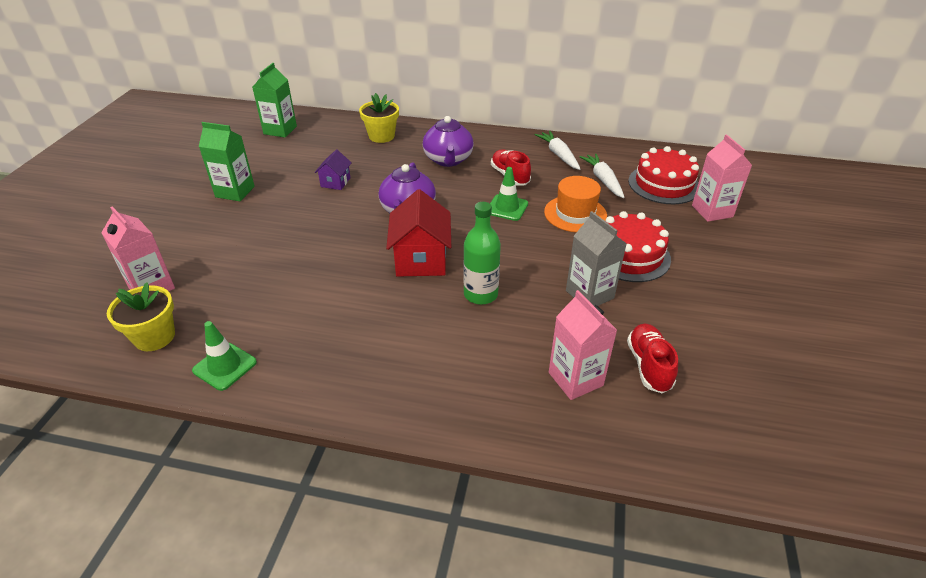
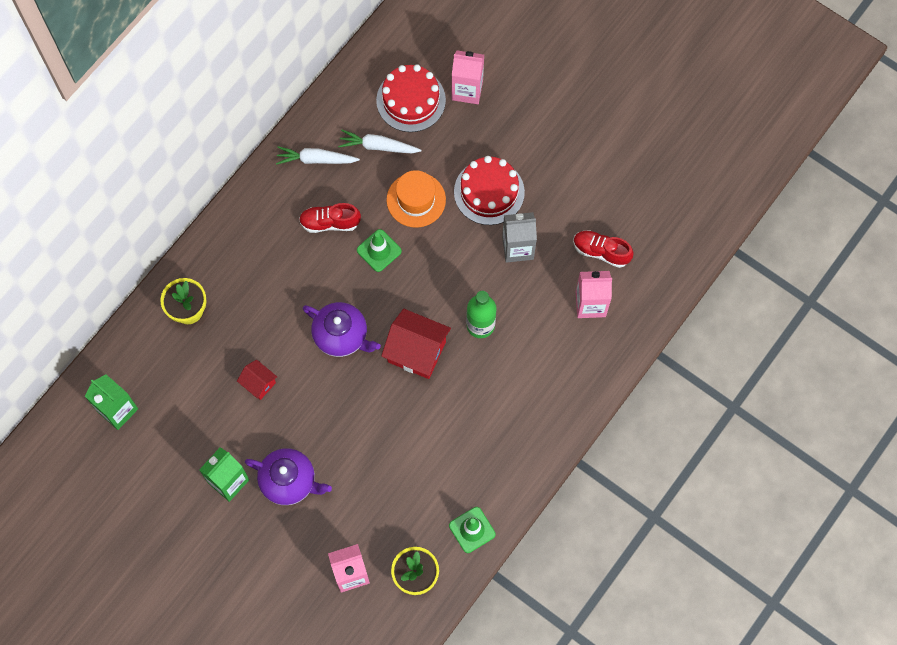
camera: 65 degrees left, 30 degrees up
(335, 182) = (259, 383): purple house -> red house
(448, 160) = (271, 265): purple teapot -> purple teapot (289, 481)

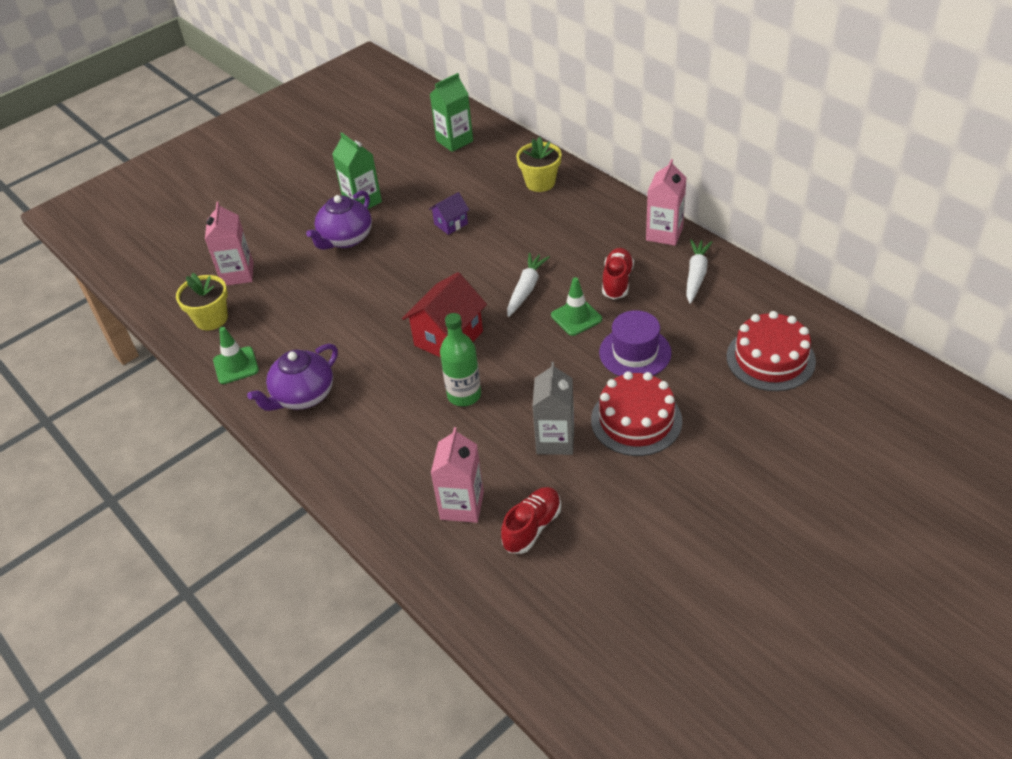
camera: 105 degrees right, 25 degrees down
(259, 383) = (451, 224): red house -> purple house
(341, 336) = (484, 282): purple teapot -> purple teapot (303, 396)
(378, 146) = (709, 326): white carrot -> white carrot (526, 289)
(416, 200) = (635, 353): orange hat -> purple hat
(467, 90) = (784, 413): pink carton -> pink carton (664, 233)

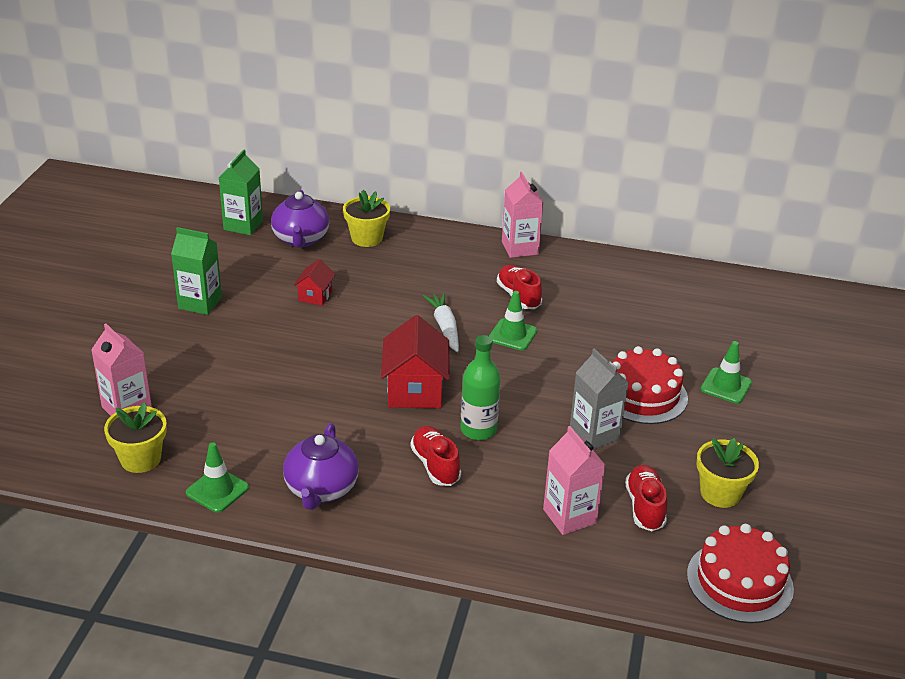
camera: 40 degrees left, 10 degrees down
(345, 239) = (217, 340): purple teapot -> purple teapot (300, 239)
(402, 412) = (435, 465): none -> red shoe
(451, 224) = (315, 296): purple house -> red house
(612, 546) = (720, 493): none -> yellow flower pot
(635, 353) = (589, 345): purple hat -> none
(696, 275) = (578, 272): white carrot -> none
(725, 444) = (726, 386): none -> green traffic cone
(770, 359) = (696, 314): red cake -> red cake (739, 581)

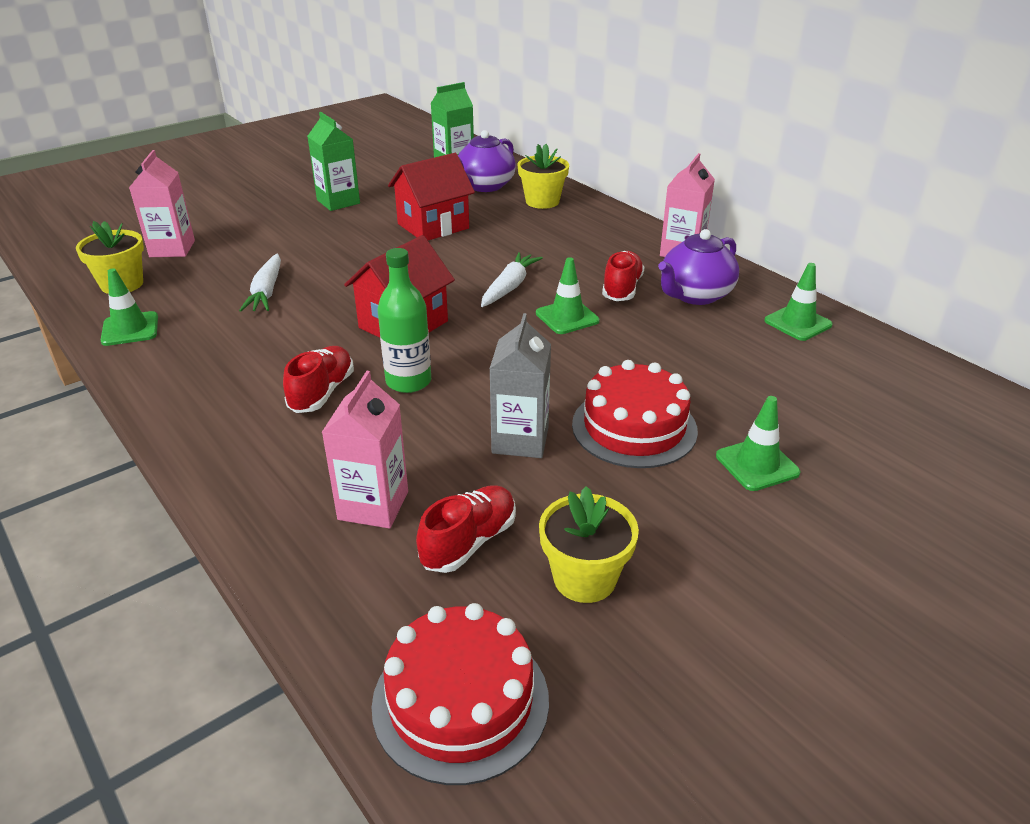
camera: 40 degrees right, 0 degrees up
(274, 410) = (266, 292): none -> white carrot
(315, 296) = (433, 226): red house -> red house, size x1.84
(321, 489) = (200, 365): purple teapot -> purple teapot (695, 295)
(648, 278) = (798, 323): none -> green traffic cone

